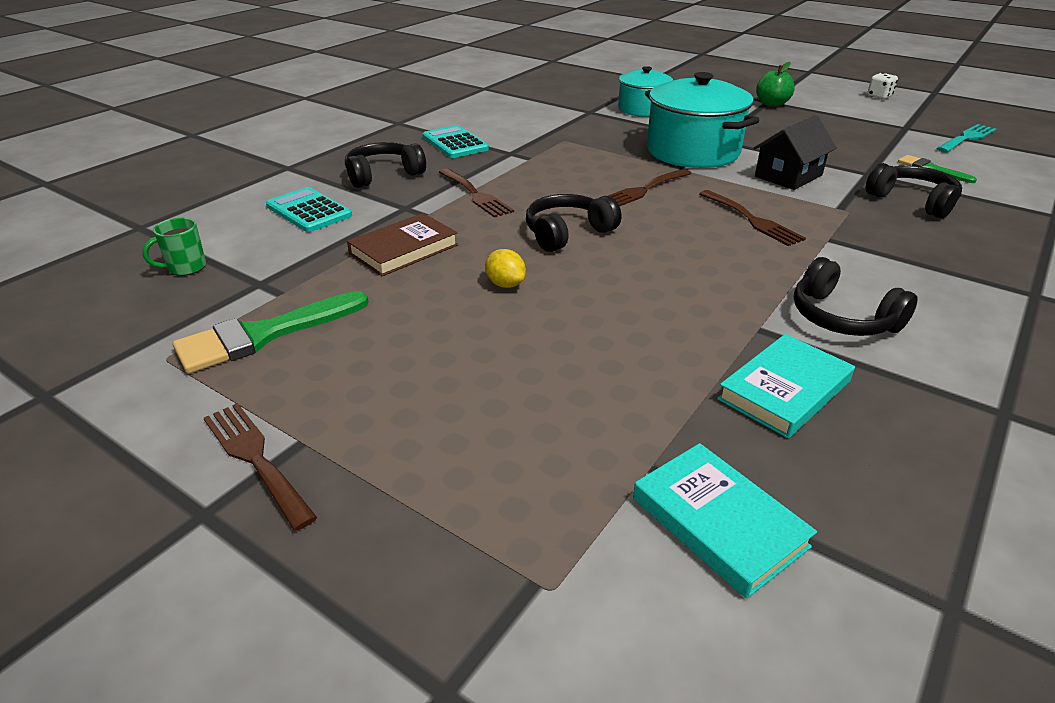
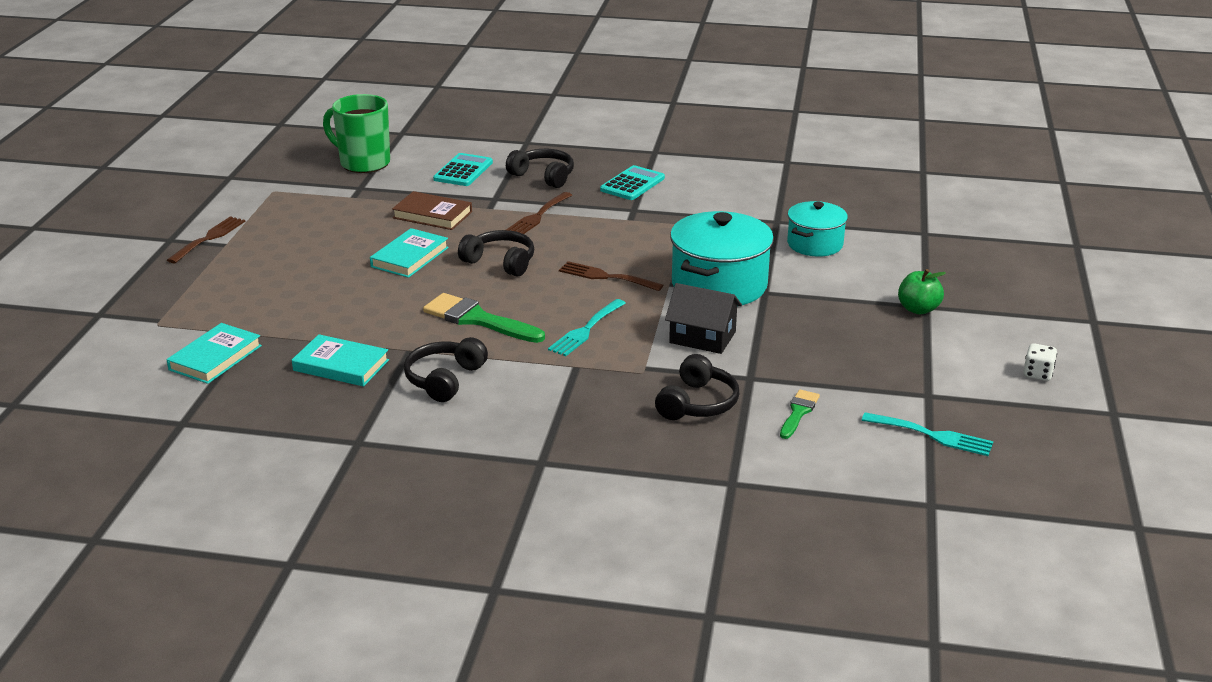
camera: 65 degrees right, 5 degrees down
(186, 268) = (363, 163): green mug -> green mug, size x2.13
(263, 335) = (308, 207): green brush -> green brush (477, 319)
(505, 284) = (410, 257): yellow lemon -> turquoise book
(752, 220) = (586, 330): brown fork -> turquoise fork

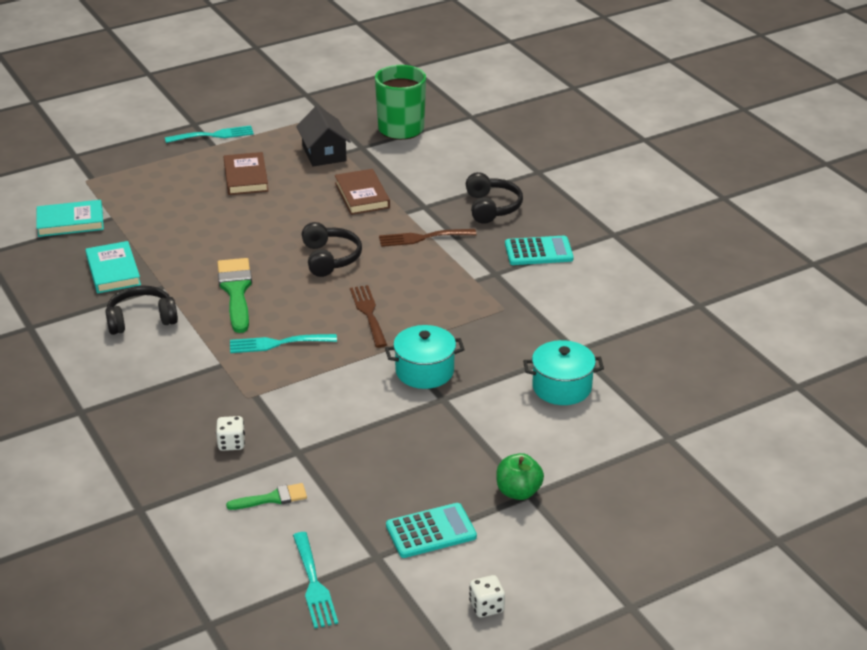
camera: 50 degrees right, 5 degrees up
(209, 238) = (213, 135): brown fork -> turquoise fork
(308, 250) = (246, 177): none -> brown book
(410, 257) = (288, 219): turquoise book -> none
(463, 171) = (448, 171): turquoise calculator -> turquoise calculator (431, 531)
(697, 403) = (231, 443): black headphones -> white dice
(702, 337) = (331, 401): black house -> black house (324, 153)
(719, 285) = (424, 371): turquoise pot -> turquoise pot, size x0.61

